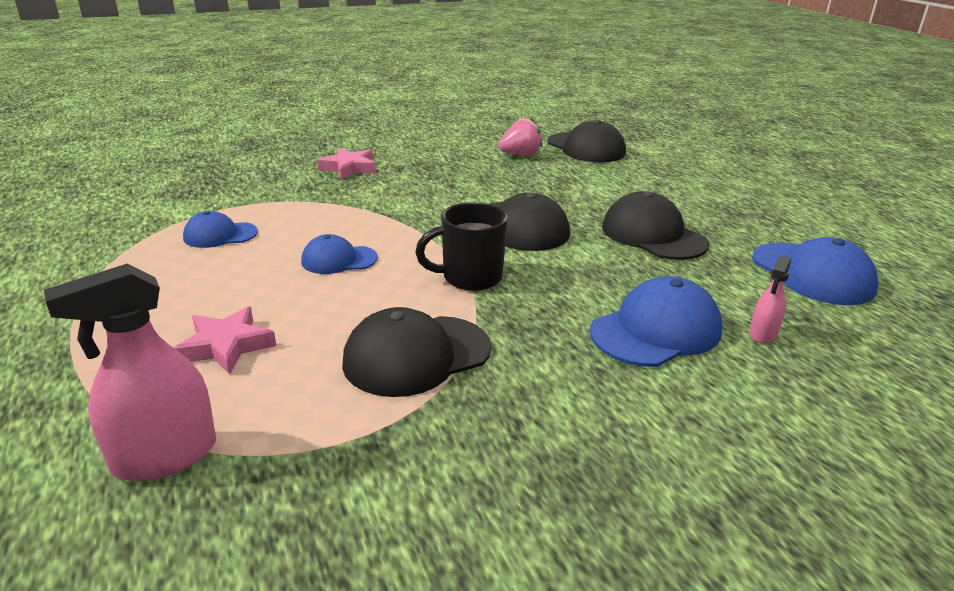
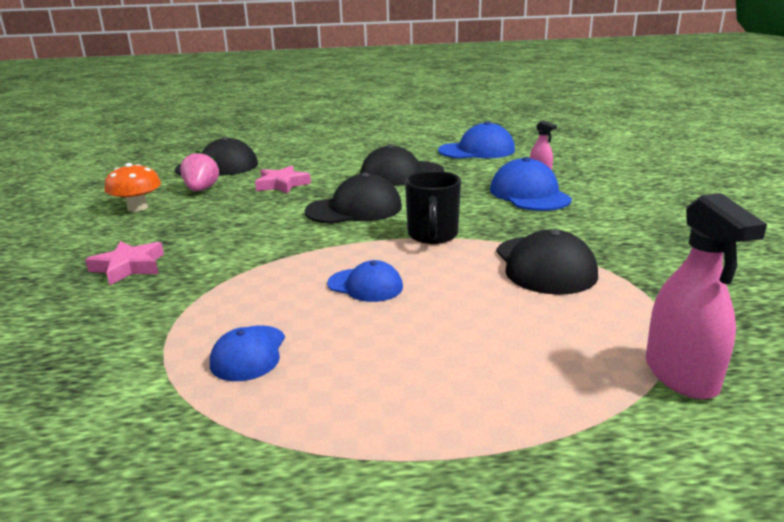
camera: 70 degrees left, 5 degrees down
(226, 346) = (511, 347): pink star -> pink star (282, 184)
(339, 260) = (365, 285): blue cap -> blue cap turned 75 degrees counterclockwise
(463, 144) = (137, 208): none -> orange mushroom

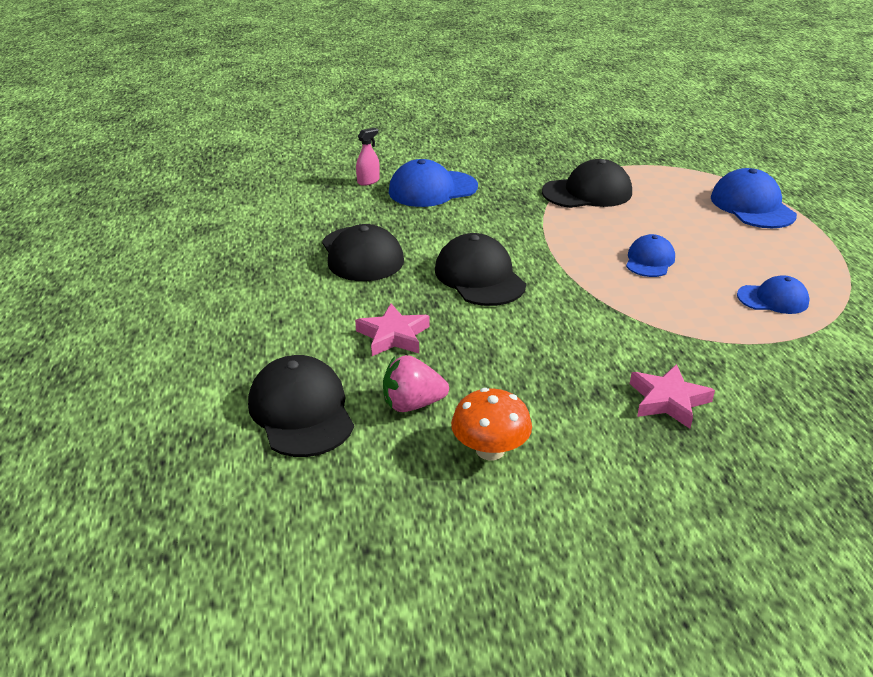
camera: 95 degrees left, 10 degrees up
(432, 235) = (541, 234): black mug -> none
(477, 150) = (277, 209): blue cap -> blue cap (752, 206)
(681, 375) = (708, 168): pink spray bottle -> none

